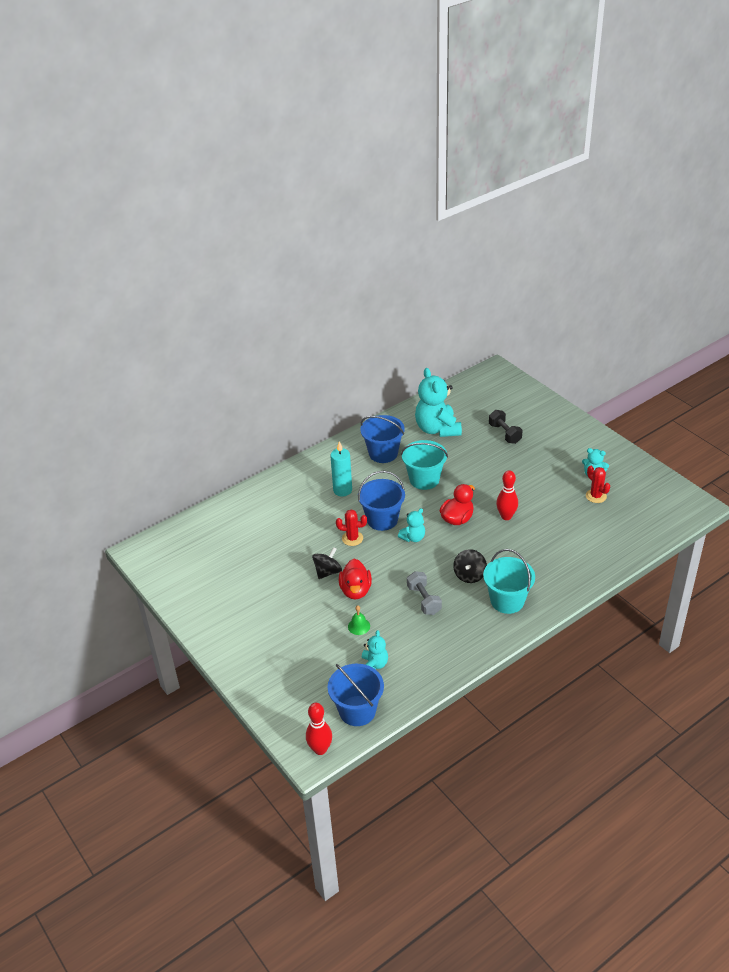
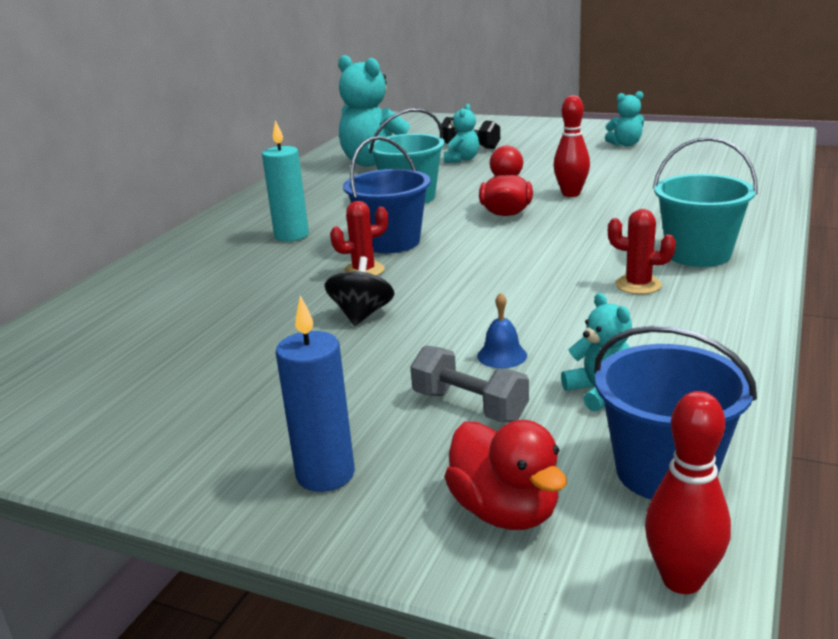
camera: 30 degrees left, 15 degrees down
(254, 656) = (325, 474): none -> blue candle
(355, 590) = (440, 318): red duck -> red duck (505, 511)
(359, 626) = (502, 355): green bell -> blue bell
(383, 453) = (320, 194): blue bucket -> none
(413, 538) = (464, 243): turquoise teddy bear -> turquoise teddy bear (462, 159)
(424, 600) = (572, 292): grey dumbbell -> grey dumbbell (469, 406)
(469, 575) = (603, 249): black spinning top -> none
(596, 496) = (655, 155): red cactus -> red cactus (638, 285)

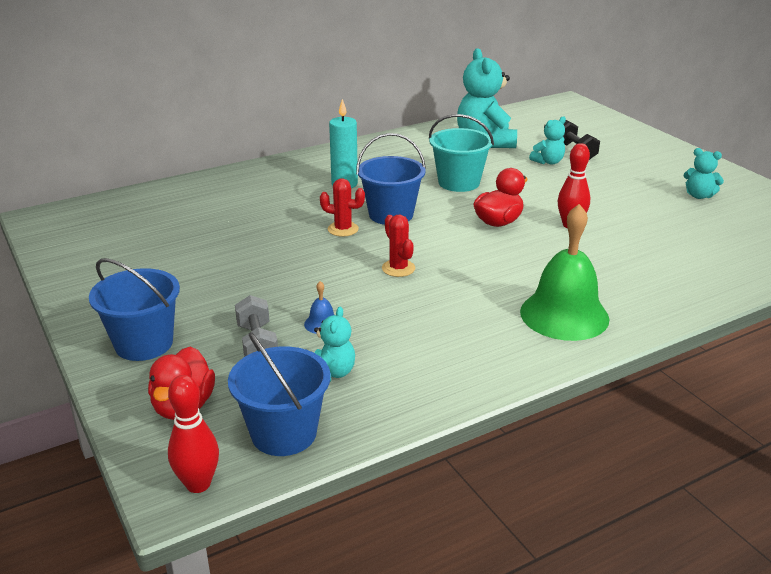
camera: 35 degrees right, 5 degrees up
(325, 474) = (144, 344): blue candle -> blue bucket
(362, 315) = (295, 260): black spinning top -> none
(638, 285) = (480, 318): red cactus -> red cactus (398, 268)
(698, 254) = (564, 315): turquoise bucket -> green bell

